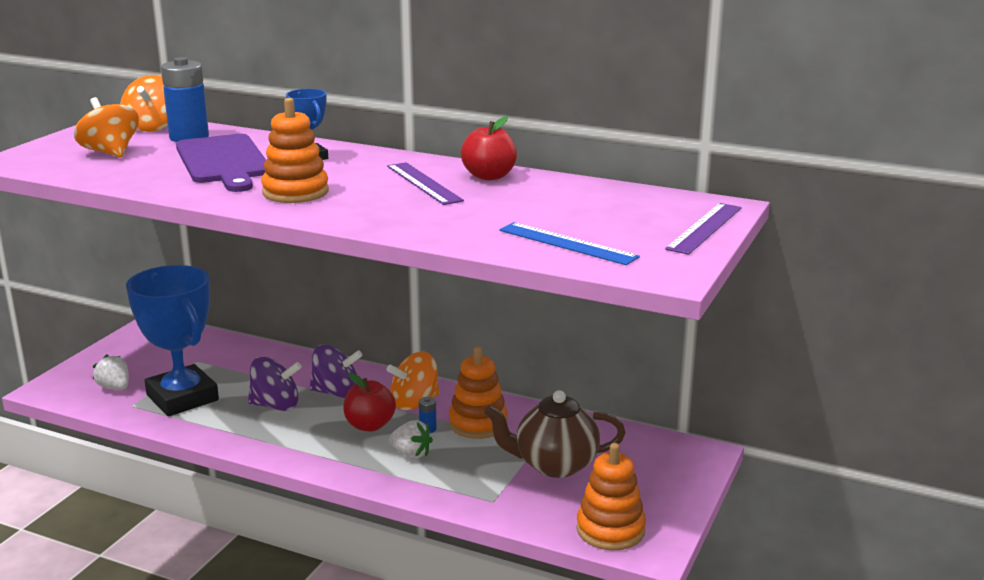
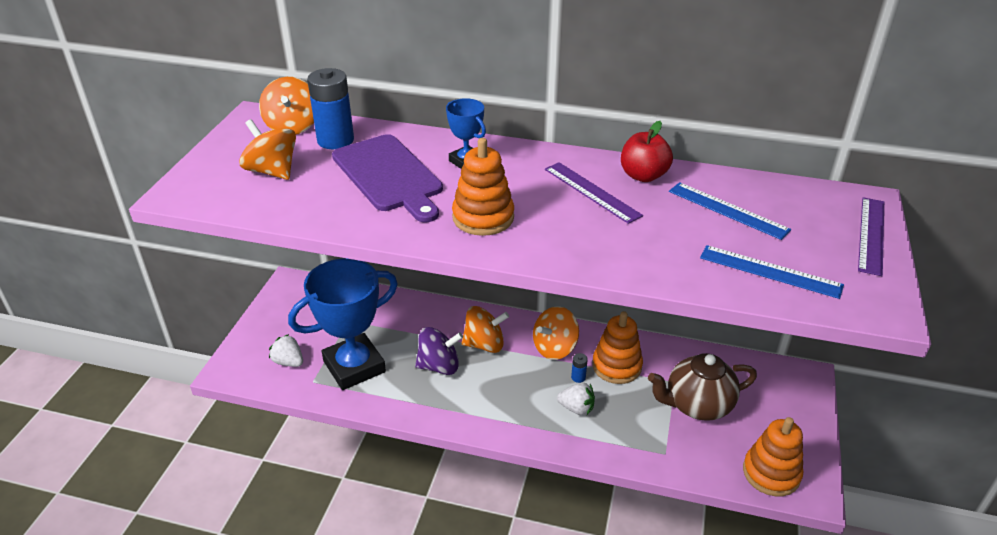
camera: 10 degrees left, 15 degrees up
(182, 398) = (354, 366): blue trophy -> blue trophy turned 75 degrees counterclockwise
(336, 393) = (484, 344): purple spinning top -> orange spinning top
(370, 425) = (528, 379): red apple -> none
(560, 203) = (728, 210): none -> blue ruler

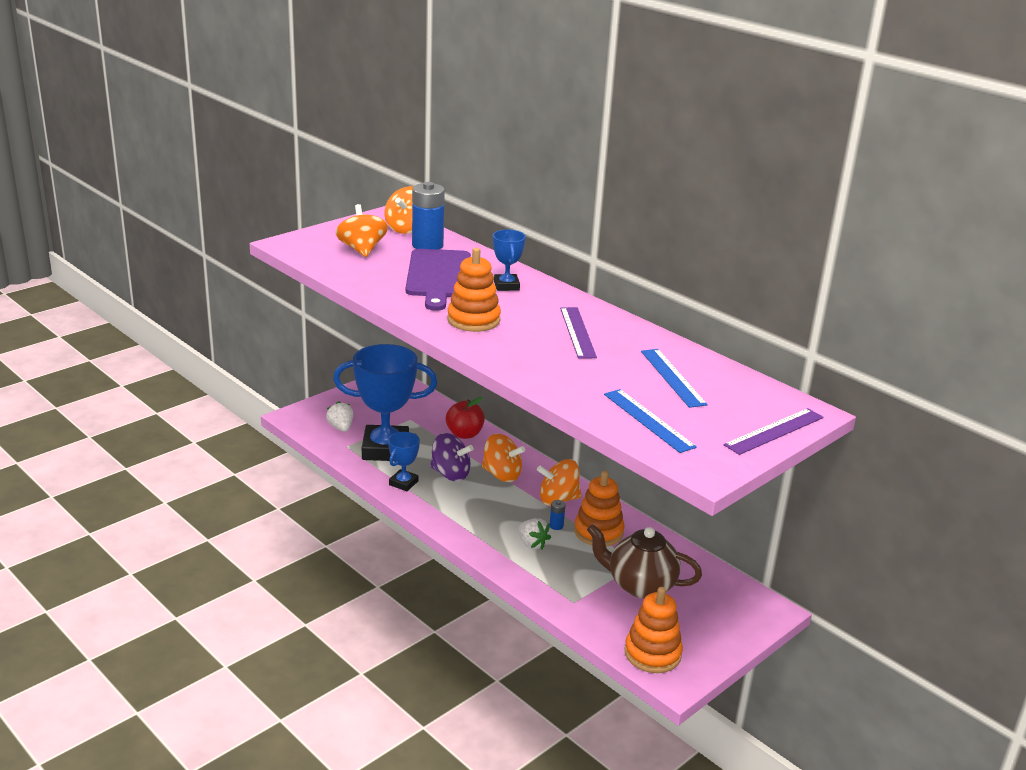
camera: 30 degrees right, 10 degrees down
(405, 398) = (403, 483): none -> blue trophy
(643, 176) = (635, 336): red apple -> red apple (464, 434)

